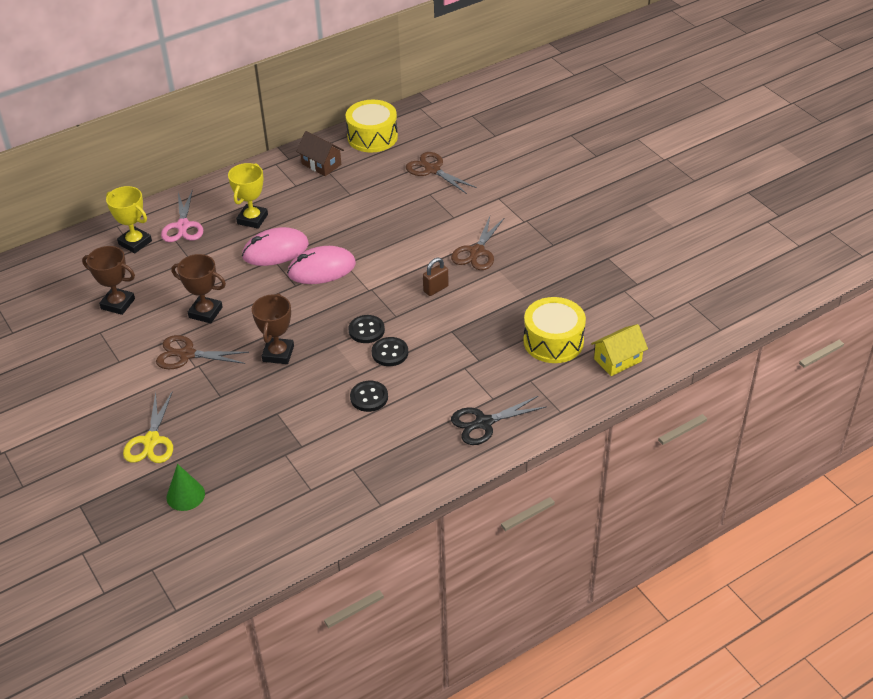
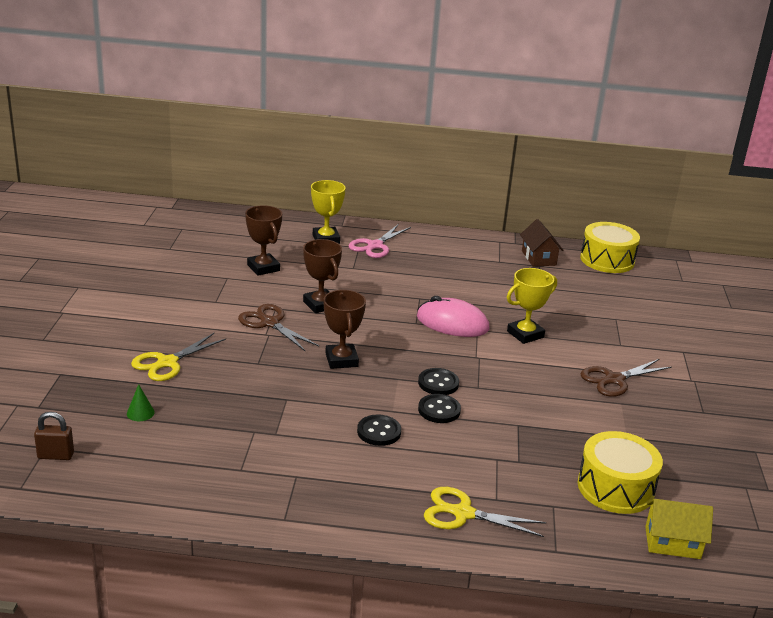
camera: 35 degrees right, 15 degrees down
(185, 495) = (140, 413): green cone -> green cone, size x0.66
(252, 219) = (435, 266): yellow trophy -> yellow trophy (525, 334)
(275, 250) = (428, 293): pink mouse -> none
(278, 354) = (341, 360): brown trophy -> brown trophy turned 60 degrees counterclockwise
(432, 170) = (638, 304): brown scissors -> none
(436, 289) = (540, 386): brown padlock -> brown padlock (55, 455)
(484, 423) = (463, 513): black scissors -> yellow scissors

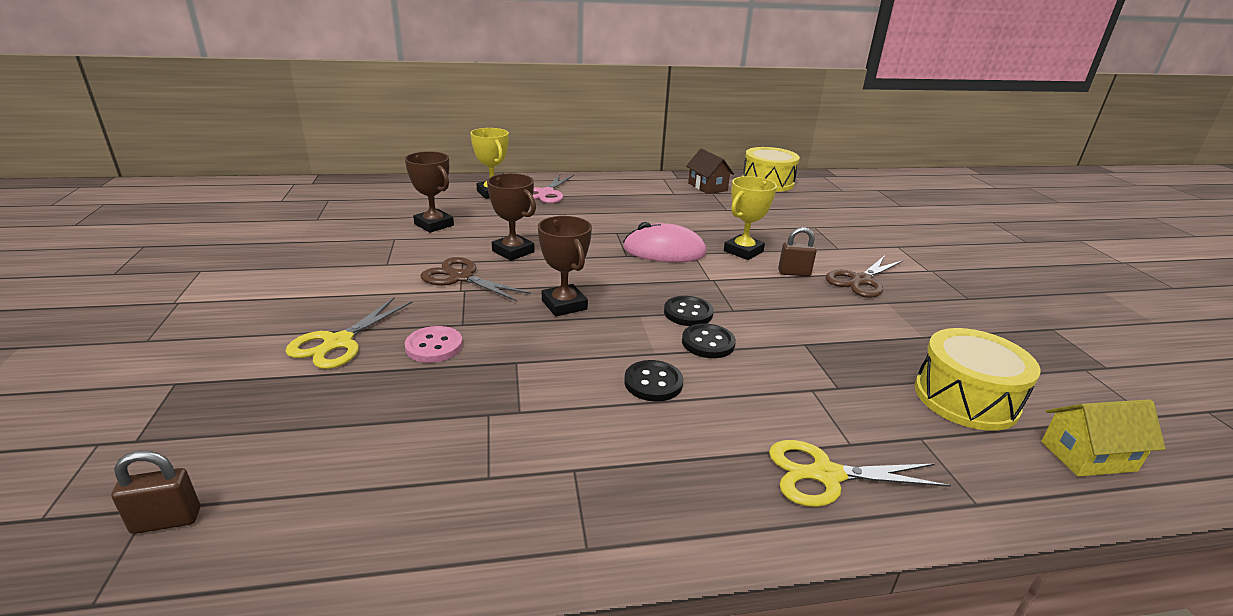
camera: 15 degrees left, 0 degrees up
(140, 413) = (310, 419): green cone -> none
(232, 377) = (434, 346): none -> pink button
(557, 363) = (794, 273): none -> brown padlock

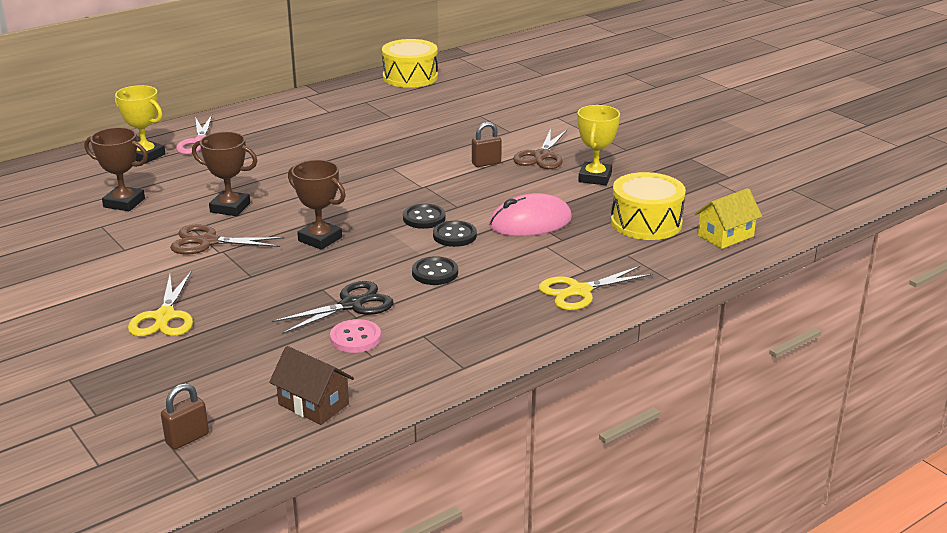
camera: 25 degrees left, 0 degrees up
(434, 346) = (246, 297): pink button -> pink button (355, 338)
(528, 393) = (351, 305): none -> black scissors
(664, 251) = (365, 172): pink mouse -> pink mouse (530, 222)
(707, 187) = (356, 96): brown house -> brown house (313, 404)
(743, 251) = (433, 154): yellow trophy -> yellow trophy (595, 178)

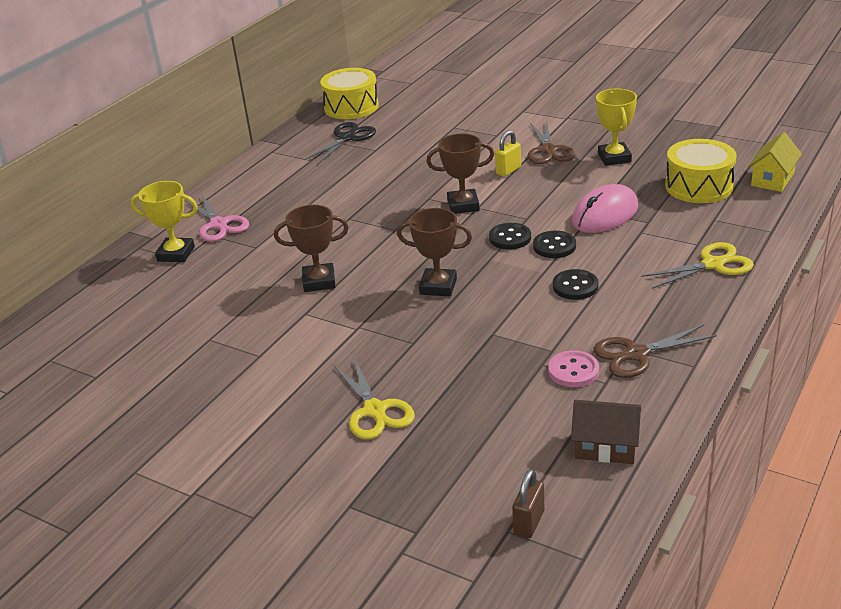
camera: 20 degrees left, 5 degrees up
(124, 203) = (207, 308): brown trophy -> brown trophy (463, 205)
(208, 242) = (335, 322): brown scissors -> brown scissors (636, 354)
(351, 305) = (535, 340): black scissors -> black scissors (347, 138)
(486, 163) = (508, 170): brown padlock -> yellow padlock
(579, 291) = (712, 264): yellow scissors -> yellow scissors turned 150 degrees counterclockwise

